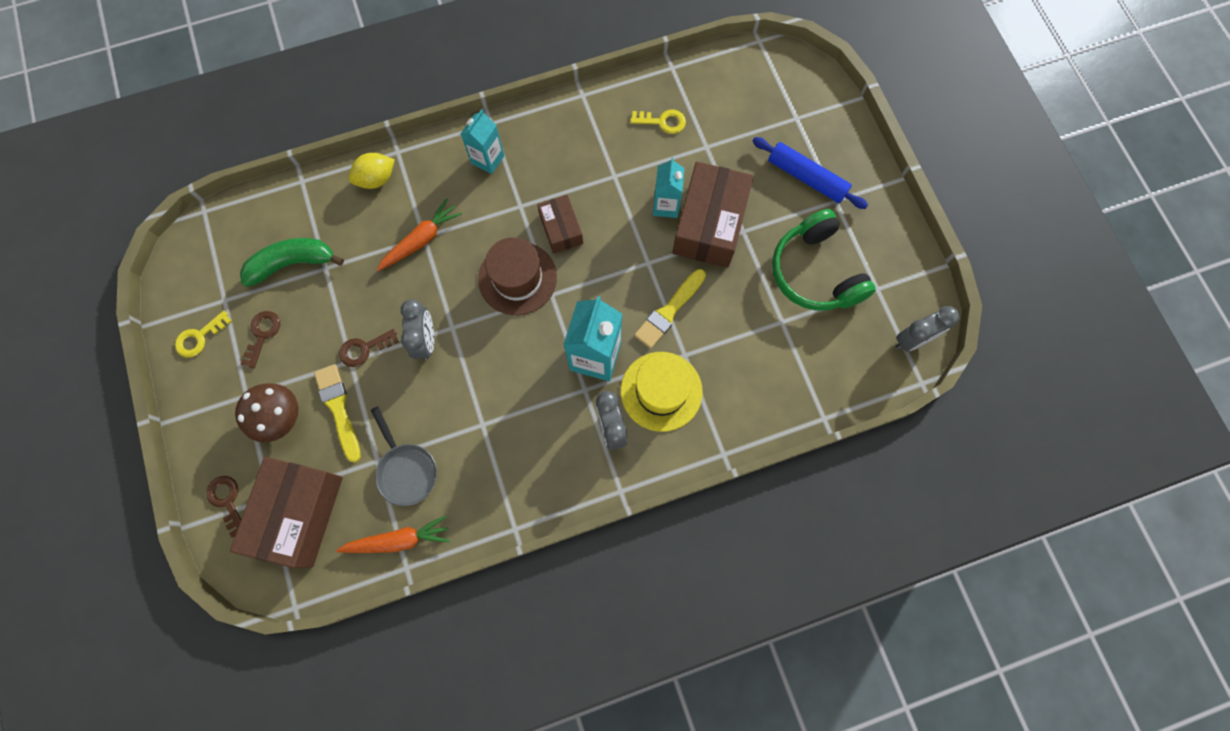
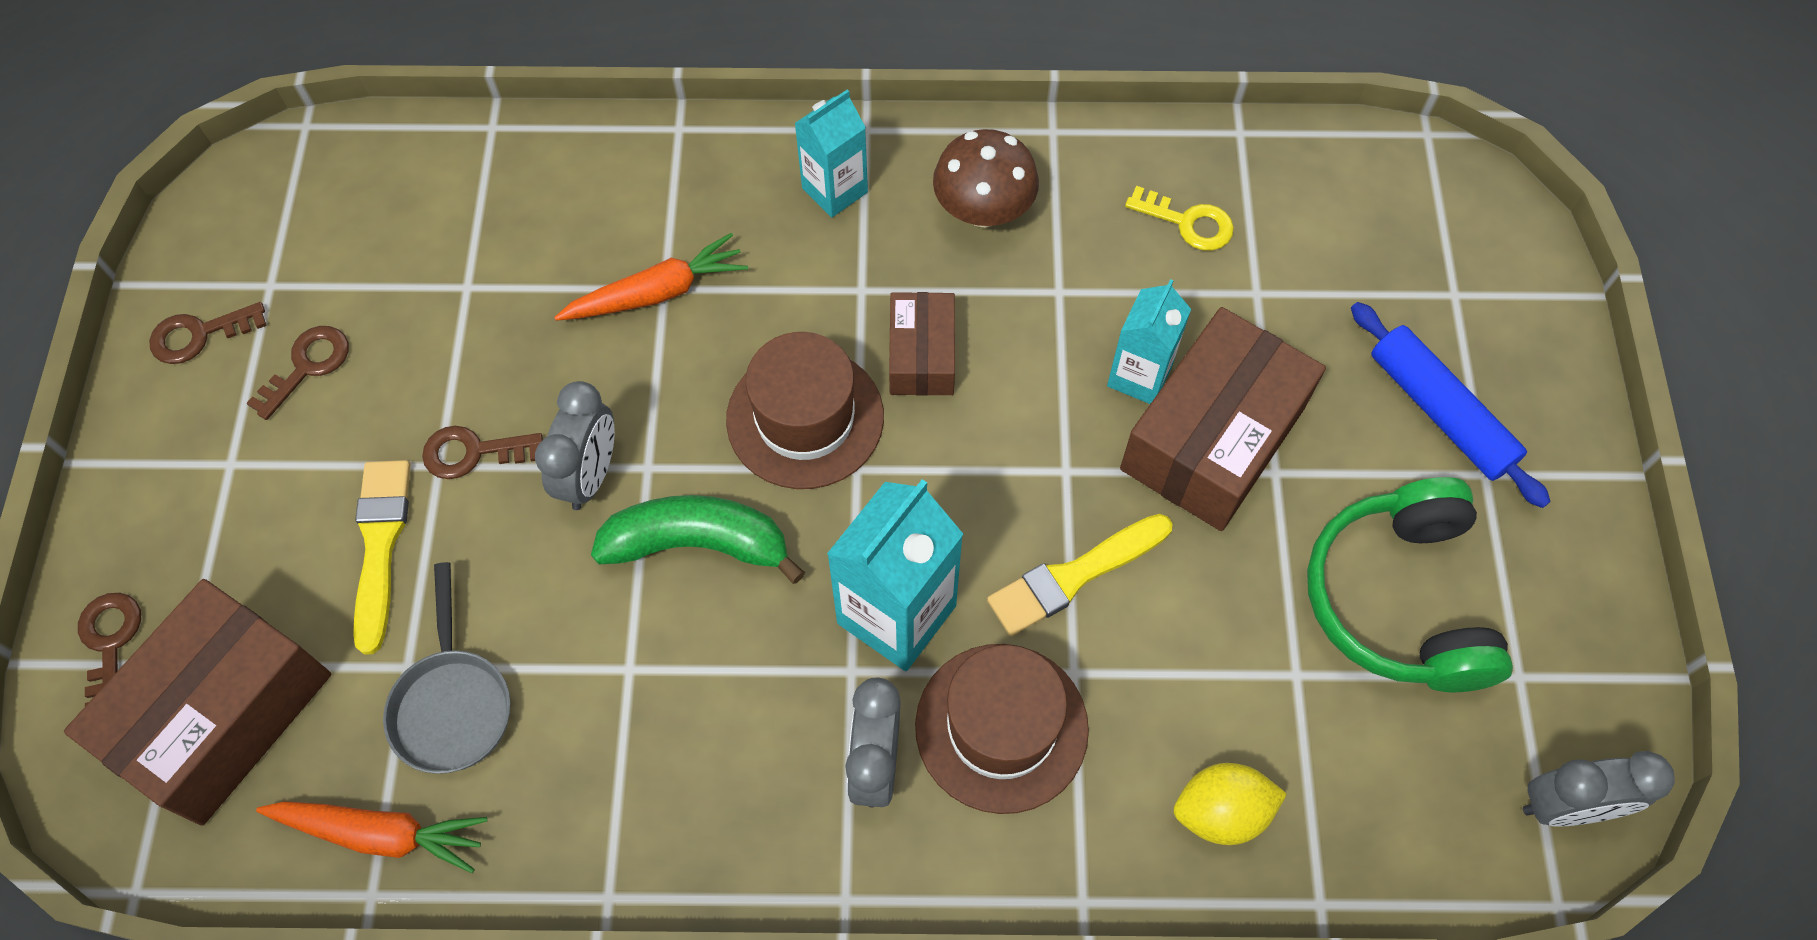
camera: 20 degrees right, 10 degrees down
(199, 337) = (199, 335): yellow key -> brown key
(280, 417) = (271, 524): brown mushroom -> brown mushroom (983, 210)
(292, 263) = (414, 260): green banana -> green banana (698, 544)
(376, 179) = (623, 163): yellow lemon -> yellow lemon (1221, 812)
(661, 391) = (1001, 727): yellow hat -> brown hat

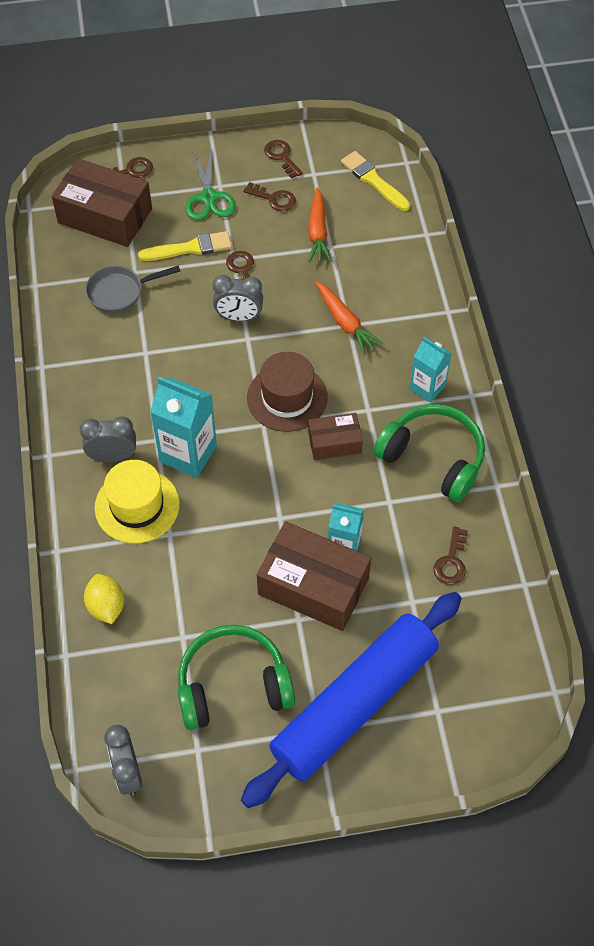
camera: 80 degrees right, 5 degrees down
(255, 490) = (209, 198): none -> green scissors
(381, 833) = (61, 282): orange carrot -> orange carrot (318, 232)
(698, 544) = (211, 366): green banana -> none
(983, 210) = (433, 458): brown mushroom -> green headphones
(1001, 727) = (137, 506): brown hat -> yellow hat
(1074, 576) = (220, 528): yellow brush -> yellow brush (373, 180)
(1188, 222) = (451, 561): yellow key -> brown key
(1440, 412) = (354, 704): blue rolling pin -> blue rolling pin, size x1.91

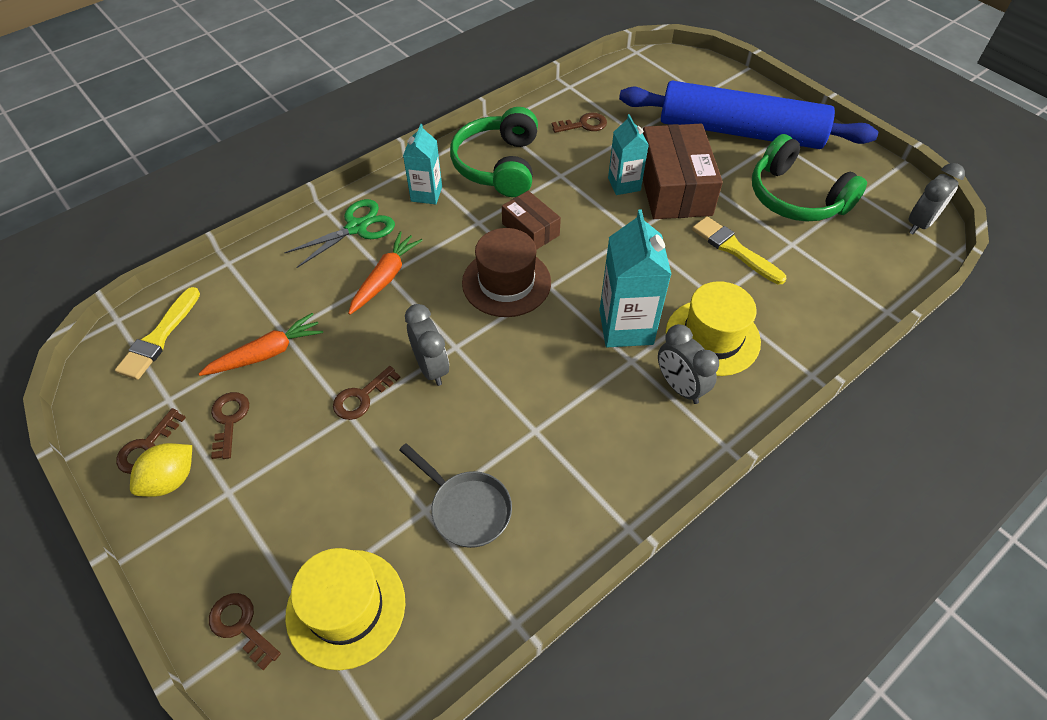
camera: 120 degrees left, 5 degrees down
(105, 216) = (346, 607): brown box -> yellow hat
(106, 606) = (821, 307): yellow lemon -> yellow lemon (171, 480)
(190, 248) = (354, 468): yellow brush -> yellow brush (734, 249)
(209, 198) = (256, 493): green scissors -> green scissors (357, 227)

